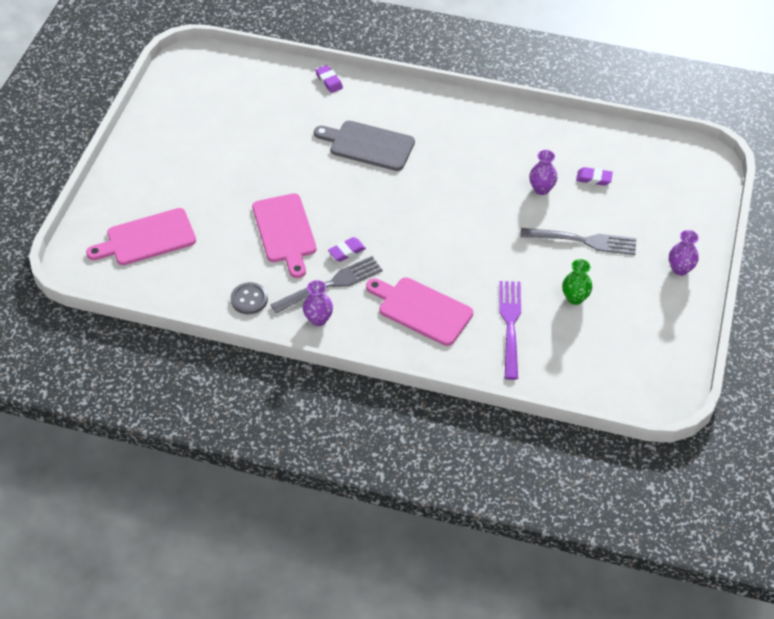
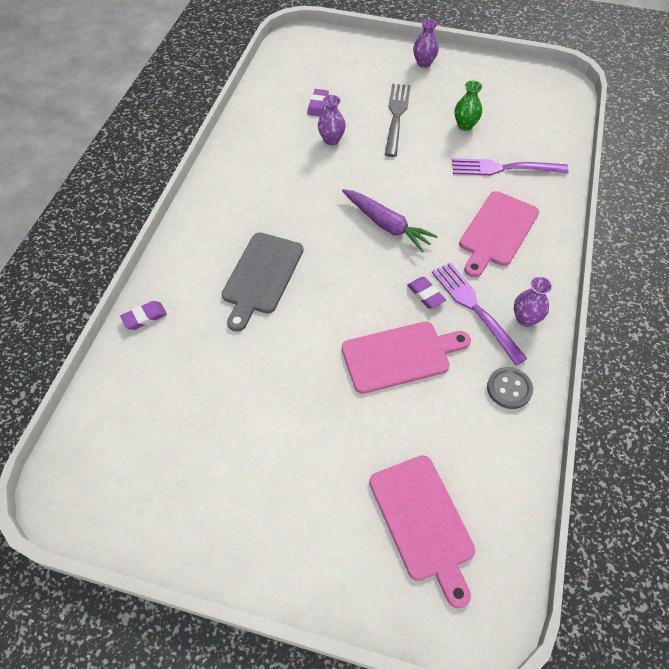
camera: 90 degrees left, 5 degrees up
(330, 284) = (475, 308): grey fork -> purple fork
(428, 228) = (386, 225): none -> purple carrot

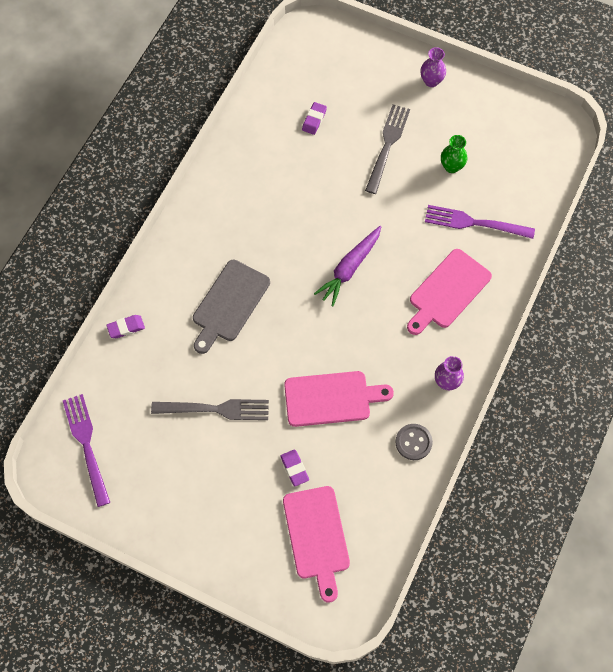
camera: 10 degrees right, 10 degrees up
(264, 389) = (215, 409): none -> grey fork
(331, 140) = (319, 164): purple vase -> none
(386, 225) = (349, 268): purple carrot -> purple carrot turned 75 degrees clockwise
(425, 294) = (367, 345): purple eraser -> purple eraser (294, 468)
(475, 308) = (406, 365): purple fork -> purple fork (86, 445)

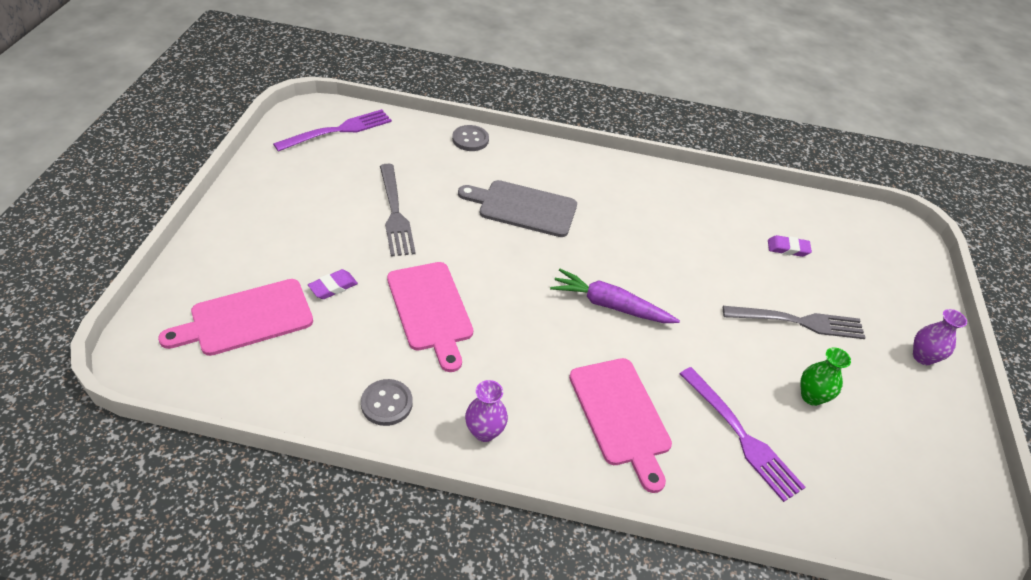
camera: 70 degrees right, 20 degrees down
(126, 328) = (470, 139): purple eraser -> grey button
(447, 291) = (621, 416): pink cutting board -> pink cutting board turned 135 degrees counterclockwise
(474, 223) = (741, 436): purple fork -> purple fork turned 150 degrees clockwise

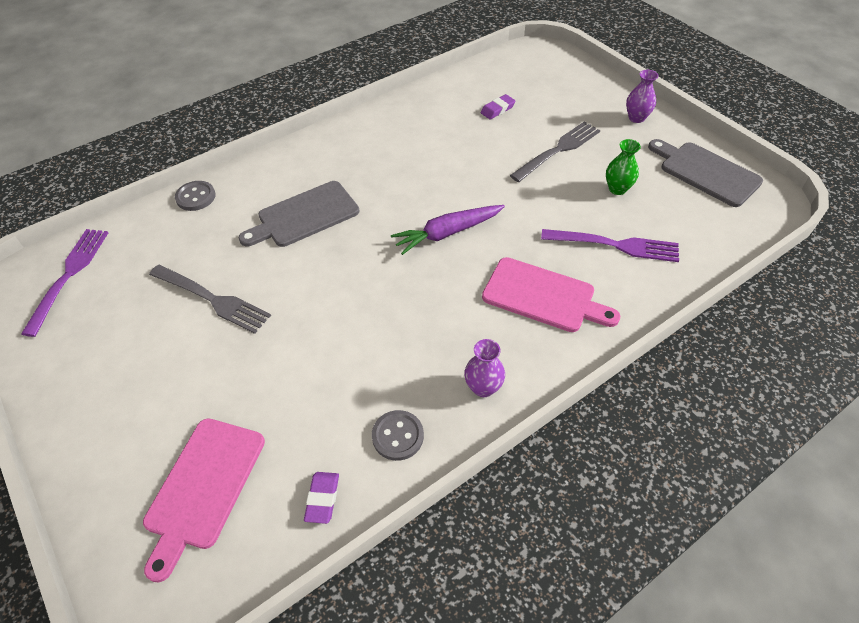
camera: 40 degrees left, 5 degrees up
(333, 287) = (241, 396): purple eraser -> purple eraser (322, 499)
(431, 310) = (338, 343): pink cutting board -> none
(930, 459) = (705, 172): none -> grey cutting board

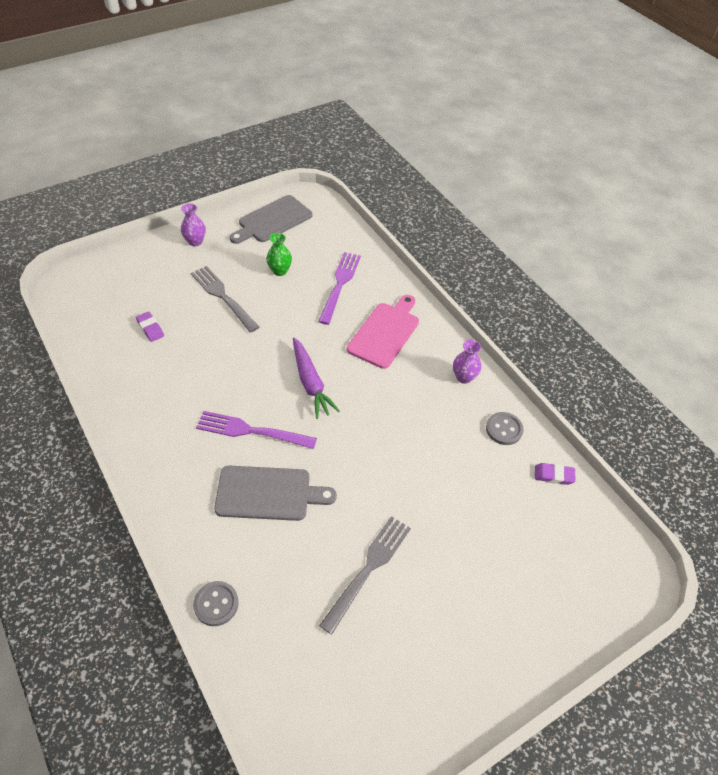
camera: 90 degrees left, 0 degrees up
(69, 276) = (320, 729): purple fork -> purple fork (251, 431)
(203, 487) = (553, 554): pink cutting board -> none
(304, 216) = (268, 493): grey cutting board -> grey cutting board turned 60 degrees counterclockwise

